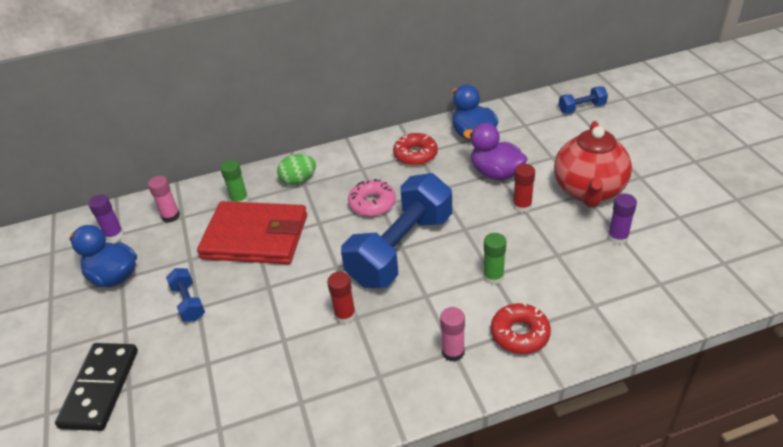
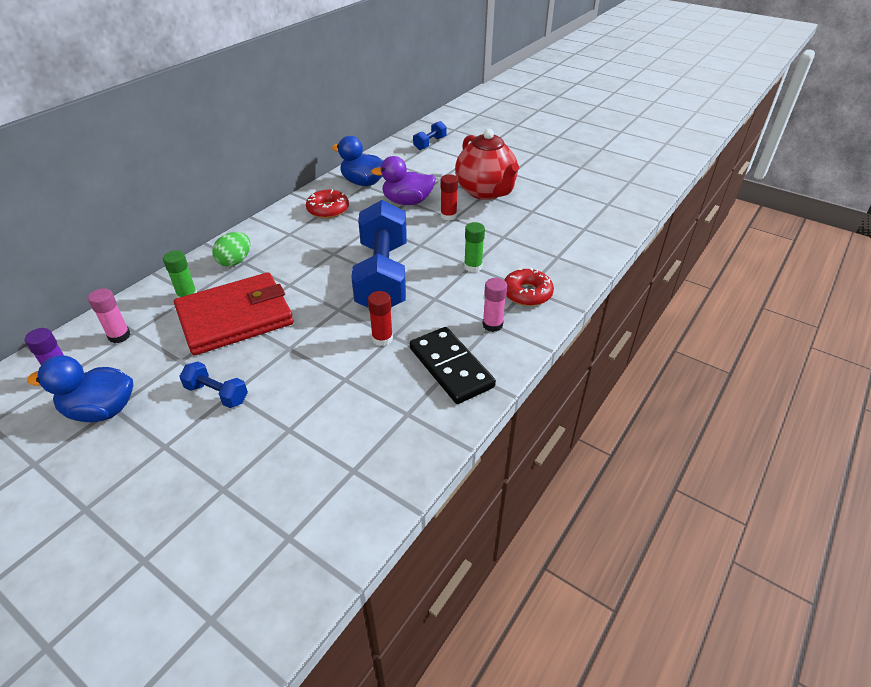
camera: 40 degrees left, 0 degrees up
(100, 388) = (189, 506): black domino -> black domino (451, 367)
(372, 203) = (325, 254): pink donut -> none
(617, 237) = (532, 212): purple glue stick -> none

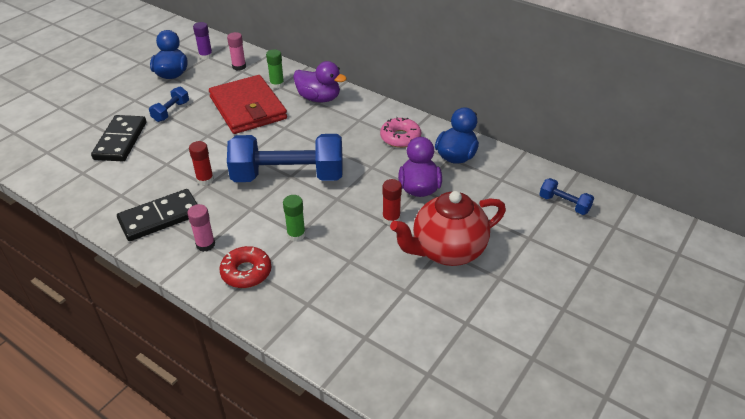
camera: 90 degrees right, 0 degrees up
(235, 261) = (319, 98): green egg -> purple duck
(279, 440) = (120, 141): none -> black domino
(328, 209) = (400, 137): red donut -> pink donut

